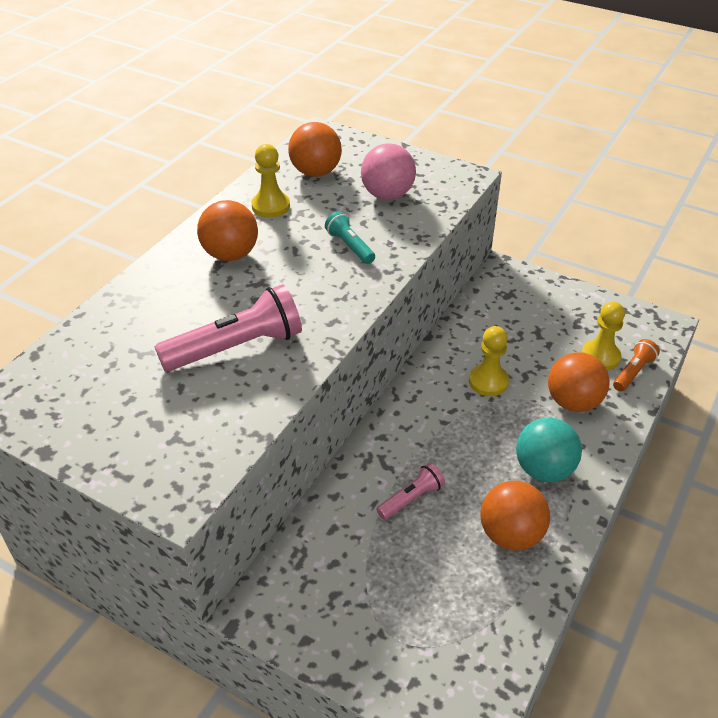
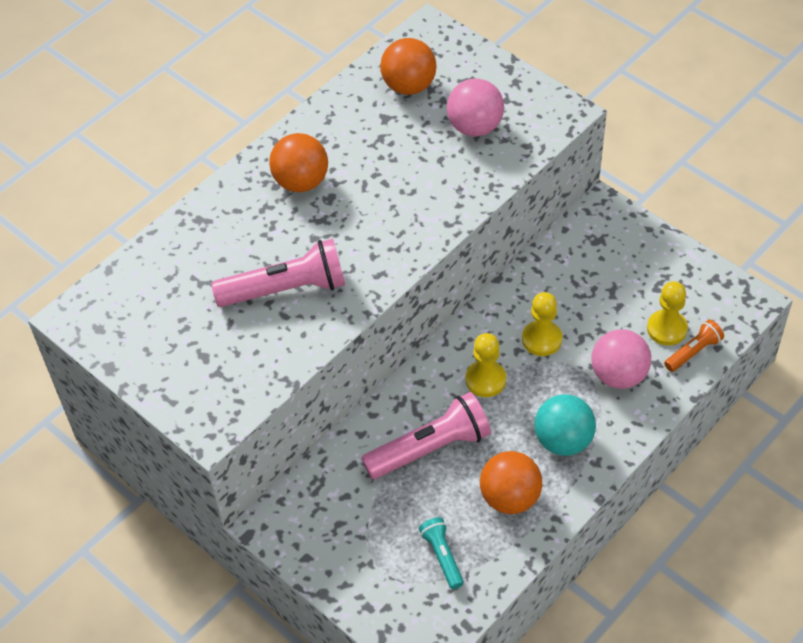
camera: 15 degrees right, 10 degrees up
(271, 206) = (353, 126): yellow pawn -> yellow pawn (485, 380)
(350, 246) = (419, 188): turquoise flashlight -> turquoise flashlight (442, 556)
(411, 498) = (430, 448): pink flashlight -> pink flashlight, size x1.88
(573, 402) = (618, 375): orange ball -> pink ball

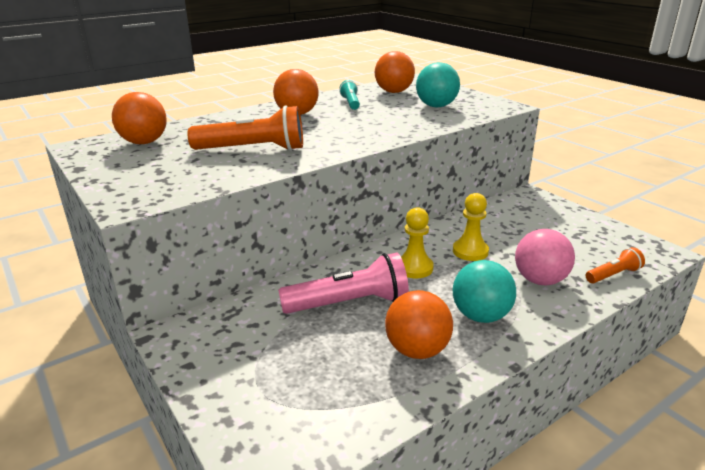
camera: 10 degrees right, 25 degrees down
(147, 294) = (144, 142): none -> orange ball
(286, 289) = (253, 149): pink flashlight -> orange flashlight
(442, 556) = (329, 387): turquoise flashlight -> turquoise flashlight (350, 103)
(475, 127) = (436, 106): pink ball -> turquoise ball
(667, 329) = (586, 258): yellow pawn -> none

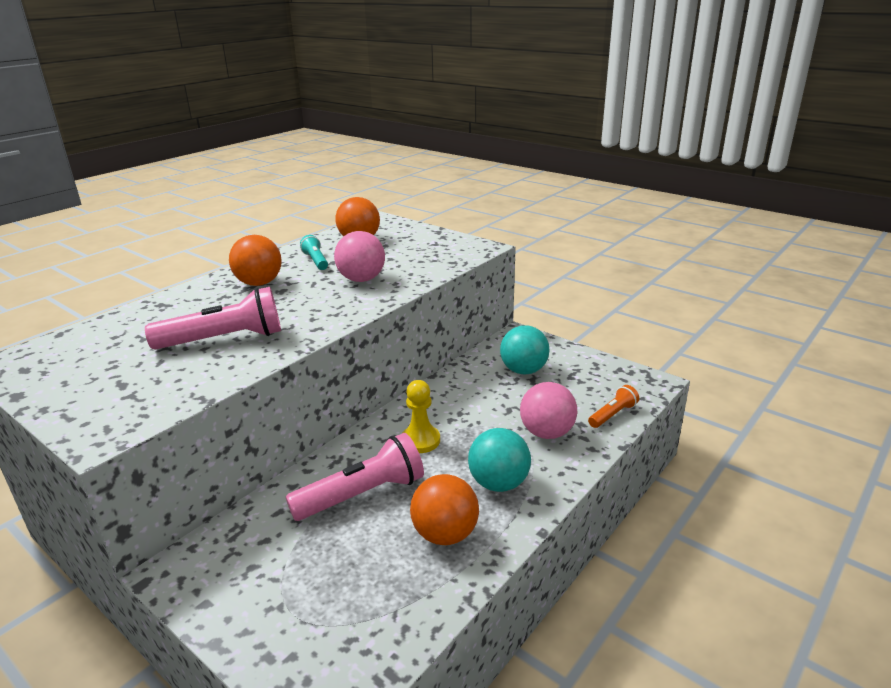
camera: 15 degrees left, 0 degrees up
(144, 142) = (87, 347): orange ball -> none
(253, 149) = (224, 339): orange flashlight -> pink flashlight
(386, 119) = (361, 279): none -> pink ball
(436, 106) = (410, 255): turquoise ball -> turquoise ball (523, 370)
(470, 251) = (472, 411): yellow pawn -> none

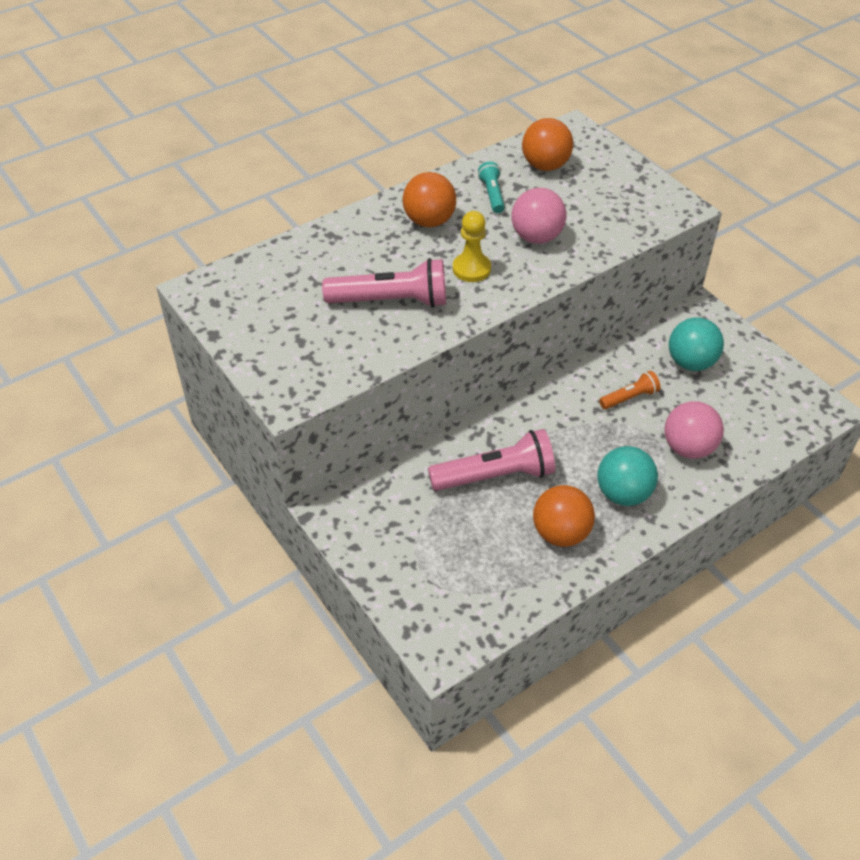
camera: 15 degrees right, 20 degrees up
(420, 440) = (561, 428): yellow pawn -> yellow pawn (471, 269)
(612, 415) = (764, 441): orange flashlight -> orange flashlight (629, 398)

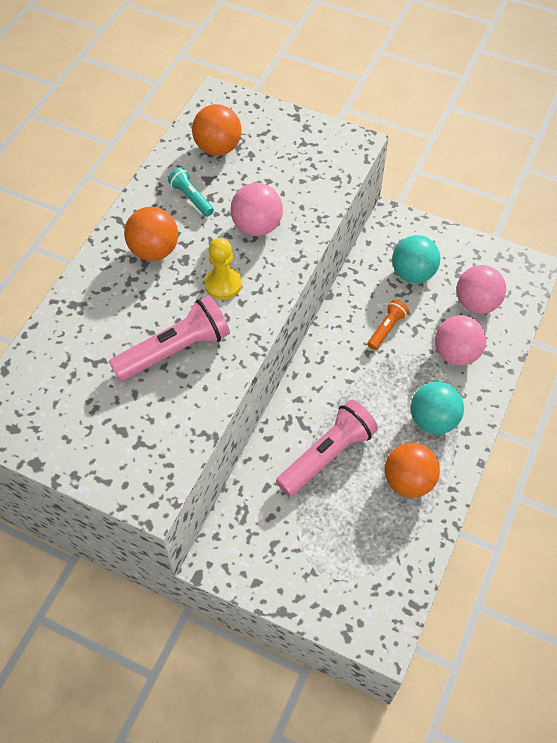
camera: 30 degrees left, 10 degrees up
(741, 414) = (476, 303): none -> pink ball

